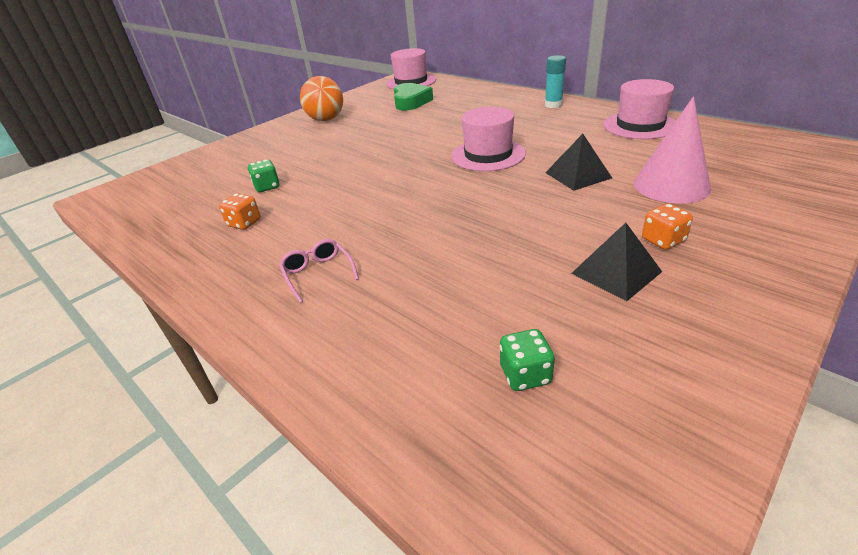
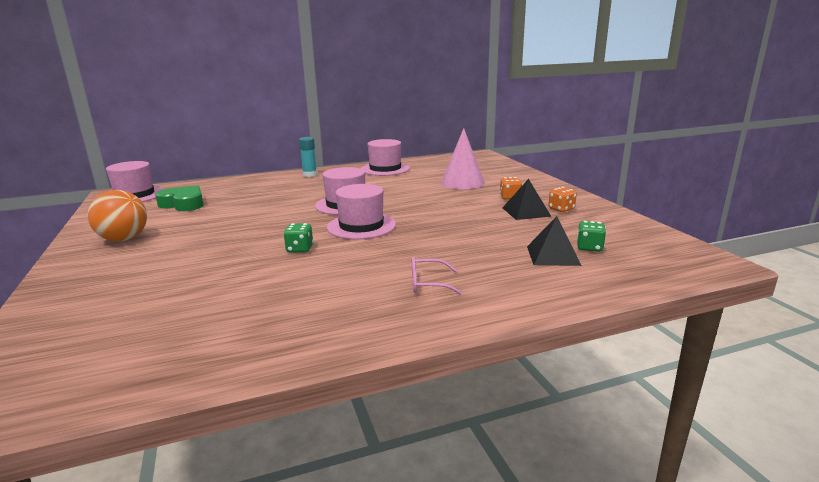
camera: 65 degrees left, 15 degrees down
(244, 223) = (288, 305): orange dice -> orange dice (561, 209)
(267, 187) = (227, 286): green dice -> green dice (299, 249)
(436, 185) = (361, 226): none -> pink hat
(578, 175) = (418, 194): black pyramid -> black pyramid (553, 255)

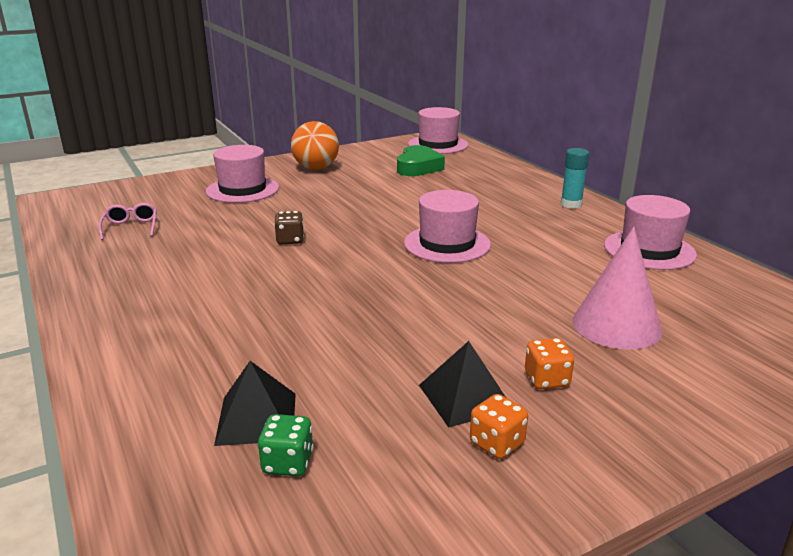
camera: 80 degrees right, 5 degrees up
(299, 249) = (290, 240): green dice -> brown dice
(361, 226) = (366, 263): pink hat -> pink hat (242, 189)
(428, 283) = (184, 320): pink glasses -> pink glasses (131, 227)

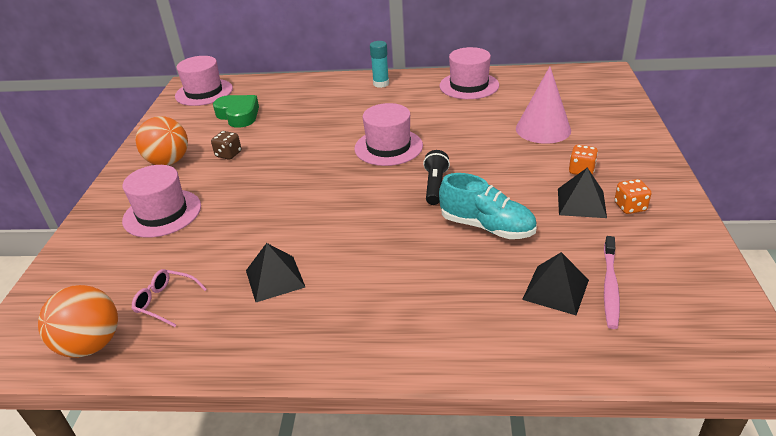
camera: 55 degrees left, 10 degrees up
(71, 221) = (91, 344): none -> orange ball
(183, 257) = (275, 278): none -> black pyramid
(288, 463) = (610, 287): green dice -> pink toothbrush
(290, 240) = (305, 213): brown dice -> brown dice (228, 154)
(348, 340) = (486, 227): none -> turquoise shoe
(400, 288) = (435, 186): none -> black flashlight

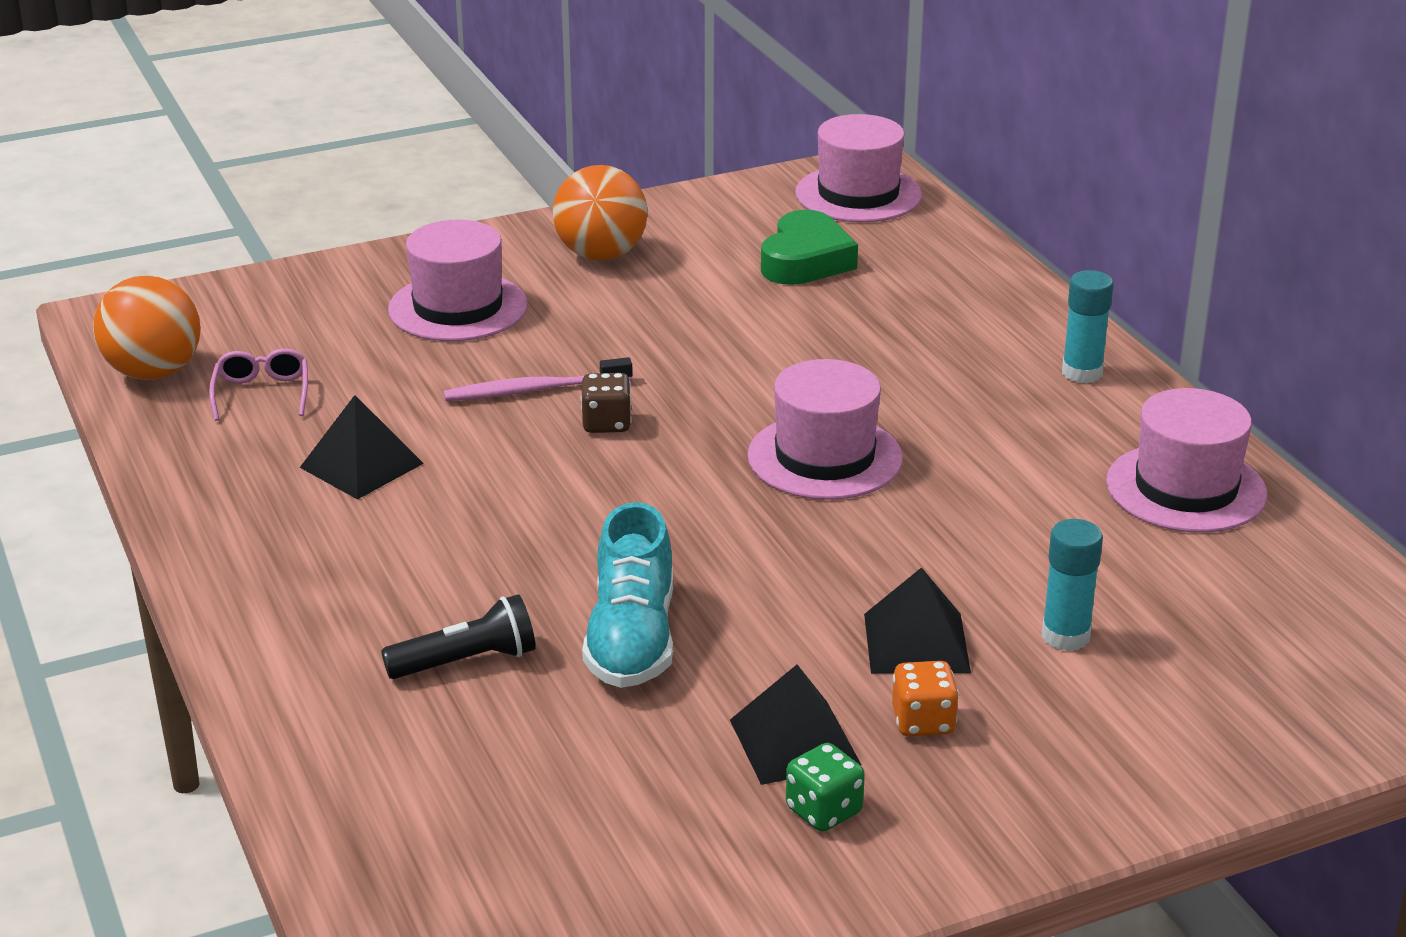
camera: 60 degrees right, 5 degrees down
(228, 154) = (666, 300): brown dice -> brown dice (606, 424)
(435, 186) = (726, 548): black flashlight -> black flashlight (466, 661)
(543, 129) = (1065, 636): pink cone -> turquoise glue stick
(556, 289) = (492, 756): black pyramid -> black pyramid (916, 643)
(610, 287) = (535, 820): pink toothbrush -> pink toothbrush (533, 390)
(630, 207) = (824, 811): orange dice -> green dice

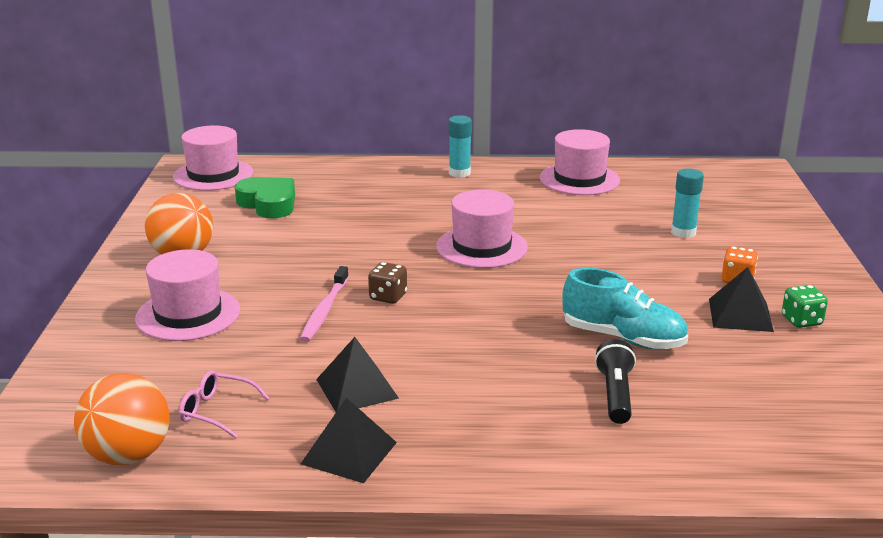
camera: 65 degrees left, 5 degrees down
(916, 643) = (669, 266): black pyramid -> black pyramid (349, 453)

